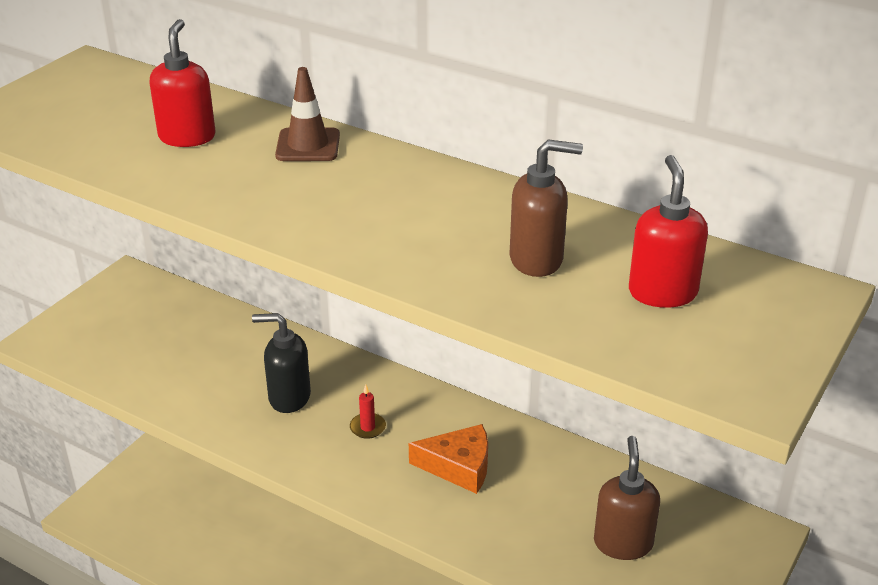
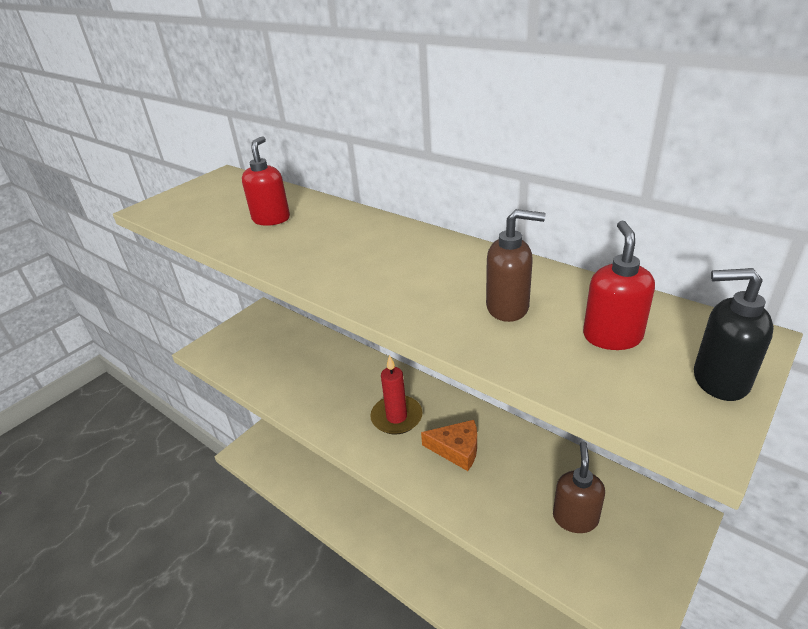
camera: 10 degrees right, 0 degrees up
(289, 397) = (347, 393): black soap dispenser -> black soap dispenser (719, 380)
(308, 145) = (351, 223): brown traffic cone -> none
(367, 427) = (396, 417): red candle -> red candle, size x2.10

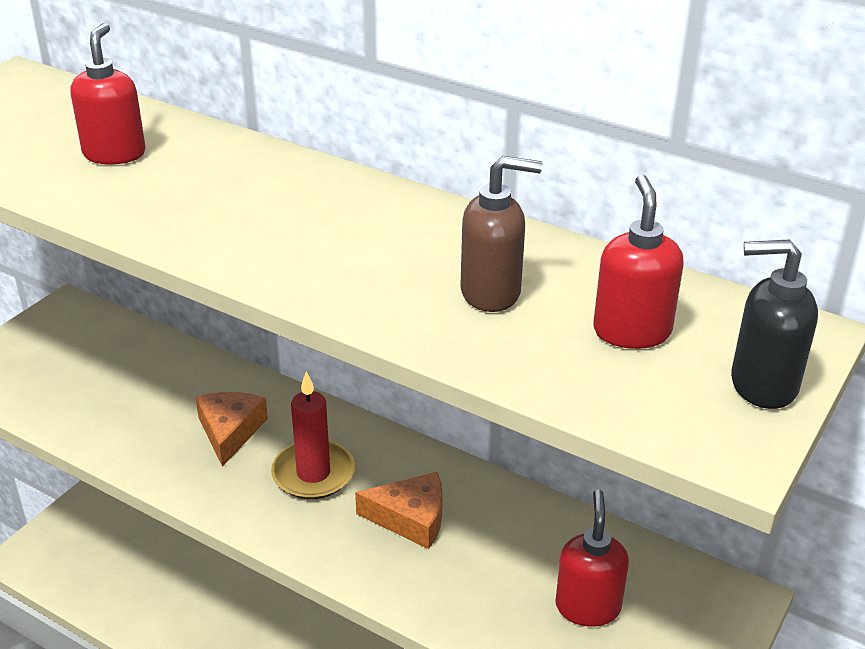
camera: 10 degrees left, 0 degrees up
(348, 388) = (230, 431): none -> orange cheese
(575, 518) = (587, 607): brown soap dispenser -> red soap dispenser

